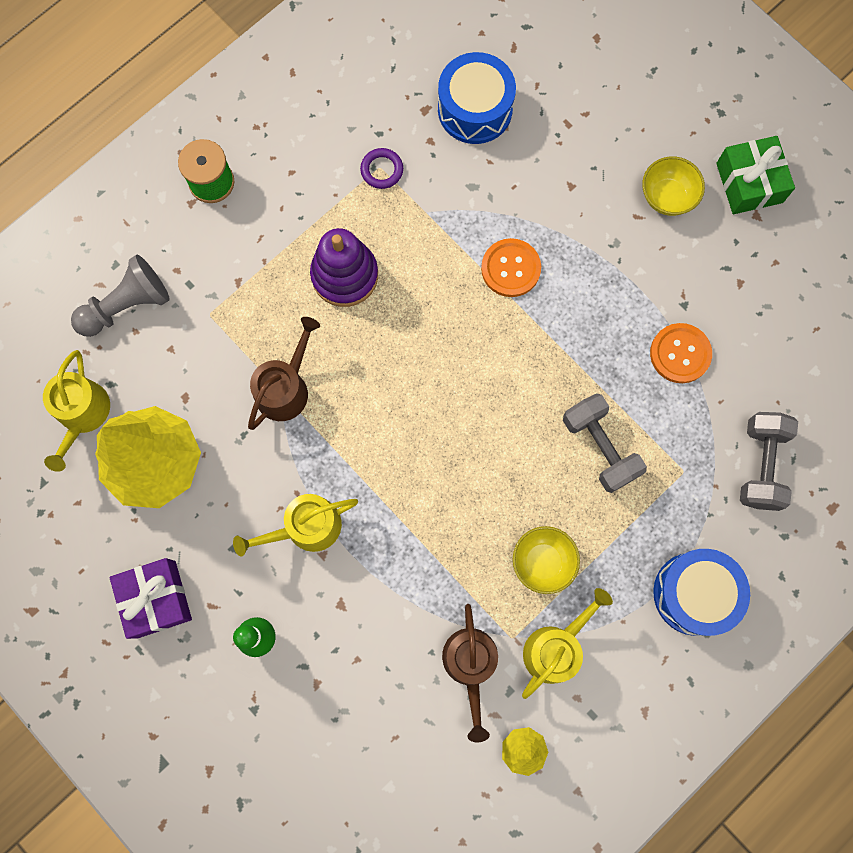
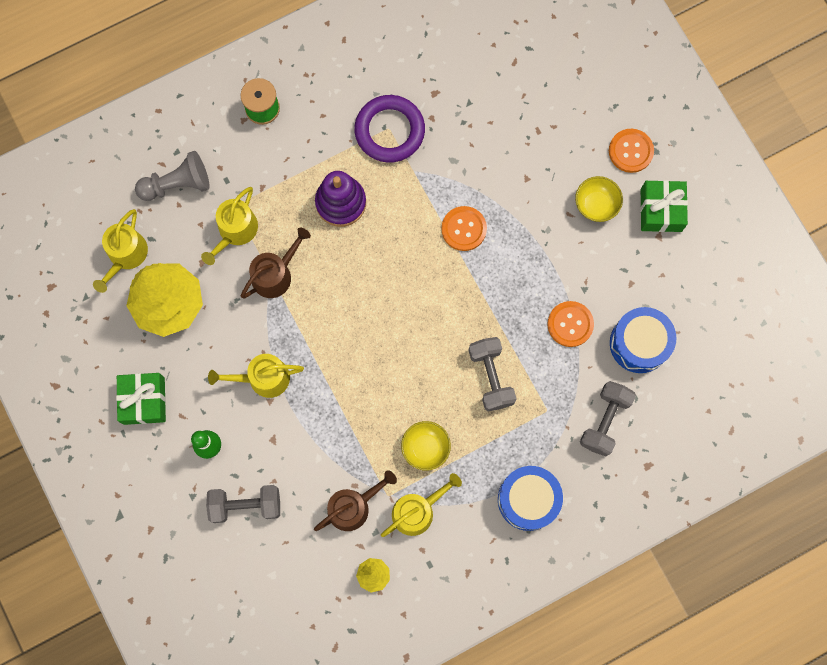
camera: 15 degrees right, 0 degrees up
(156, 599) = (144, 401): purple gift -> green gift
(218, 346) = (235, 231): none -> yellow watering can
(328, 702) = (246, 505): none -> grey dumbbell
(382, 170) = (389, 131): purple ring -> purple ring, size x2.15
(470, 665) = (353, 506): brown watering can -> brown watering can turned 135 degrees counterclockwise
(475, 109) = (471, 102): blue drum -> blue drum (639, 343)
(690, 120) = (630, 151): none -> orange button

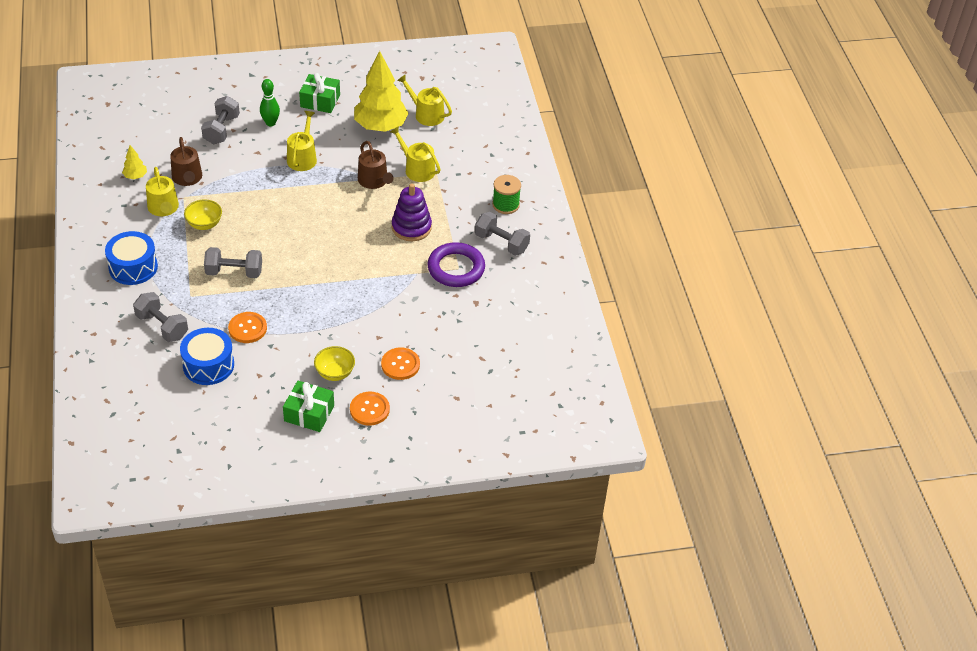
camera: 105 degrees right, 30 degrees down
(177, 184) = (466, 149): grey pawn -> none
(329, 94) = (501, 243): none -> grey dumbbell
(464, 229) = (356, 289): orange button -> orange button (400, 364)

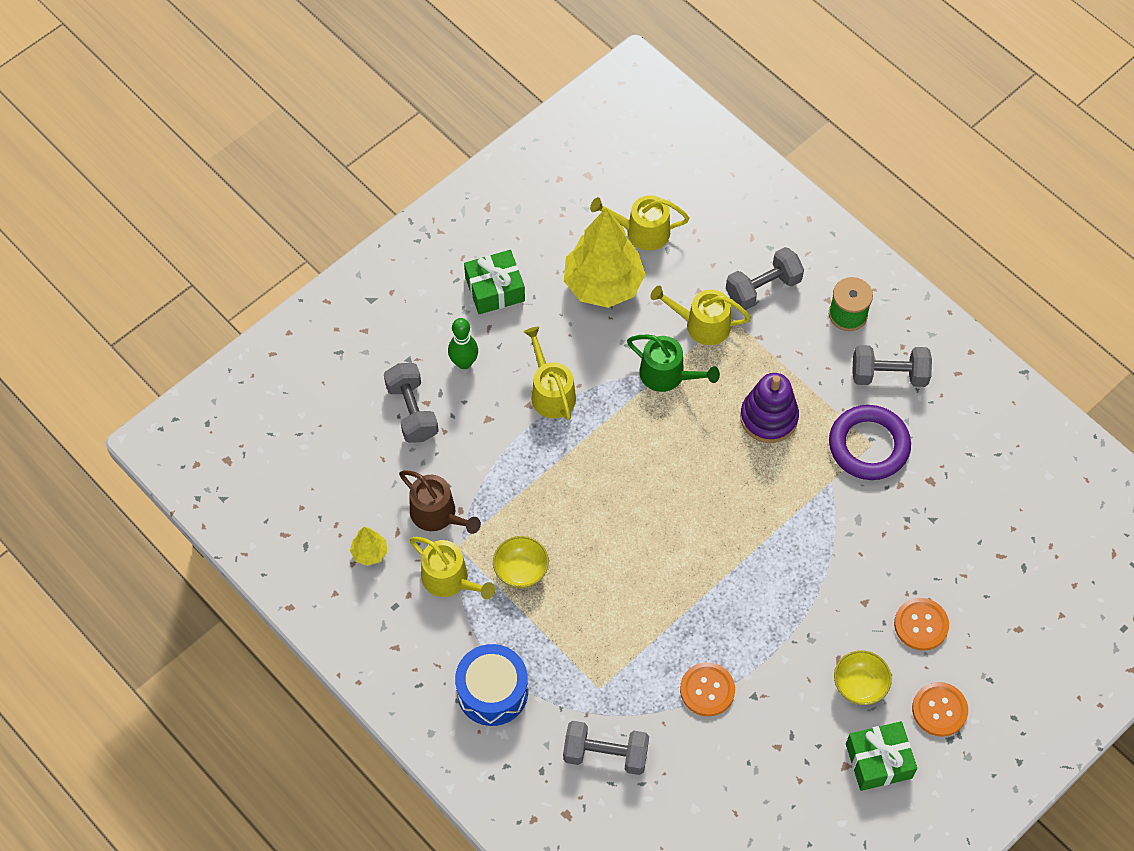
camera: 30 degrees left, 15 degrees up
(208, 365) = (708, 772): blue drum -> none
(234, 272) = (620, 619): grey dumbbell -> grey dumbbell (763, 288)
(374, 181) = (667, 375): brown watering can -> green watering can

